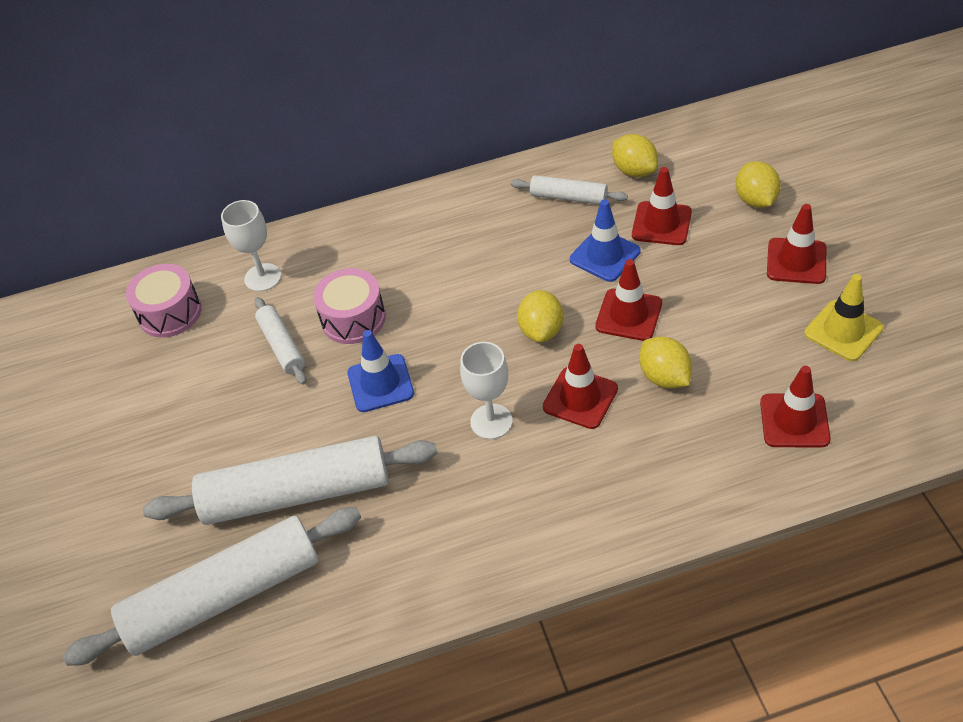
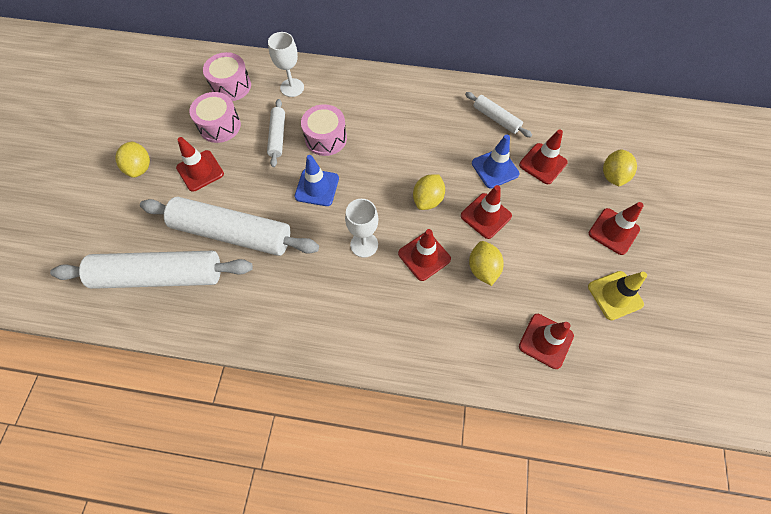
camera: 20 degrees right, 15 degrees up
(187, 370) = (220, 126): none -> pink drum
(195, 438) = (200, 171): none -> red traffic cone
(634, 171) = (547, 119): yellow lemon -> yellow lemon (140, 168)

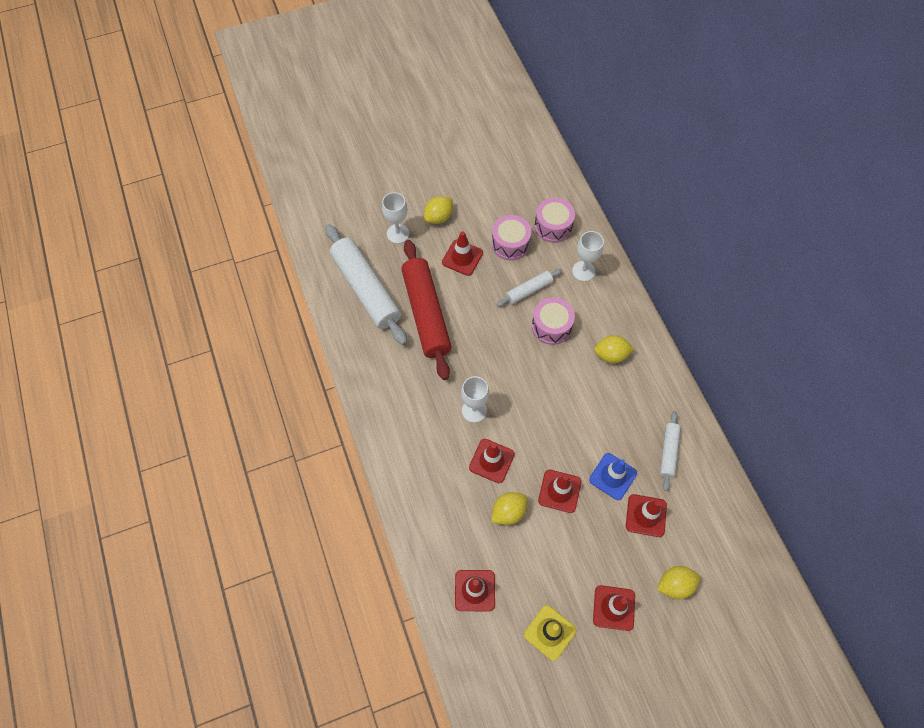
camera: 60 degrees right, 0 degrees up
(124, 213) = (398, 233): none -> white goblet
(233, 233) = (426, 313): white rolling pin -> red rolling pin
(317, 187) = (501, 347): blue traffic cone -> none
(427, 200) = (545, 437): yellow lemon -> yellow lemon (611, 355)

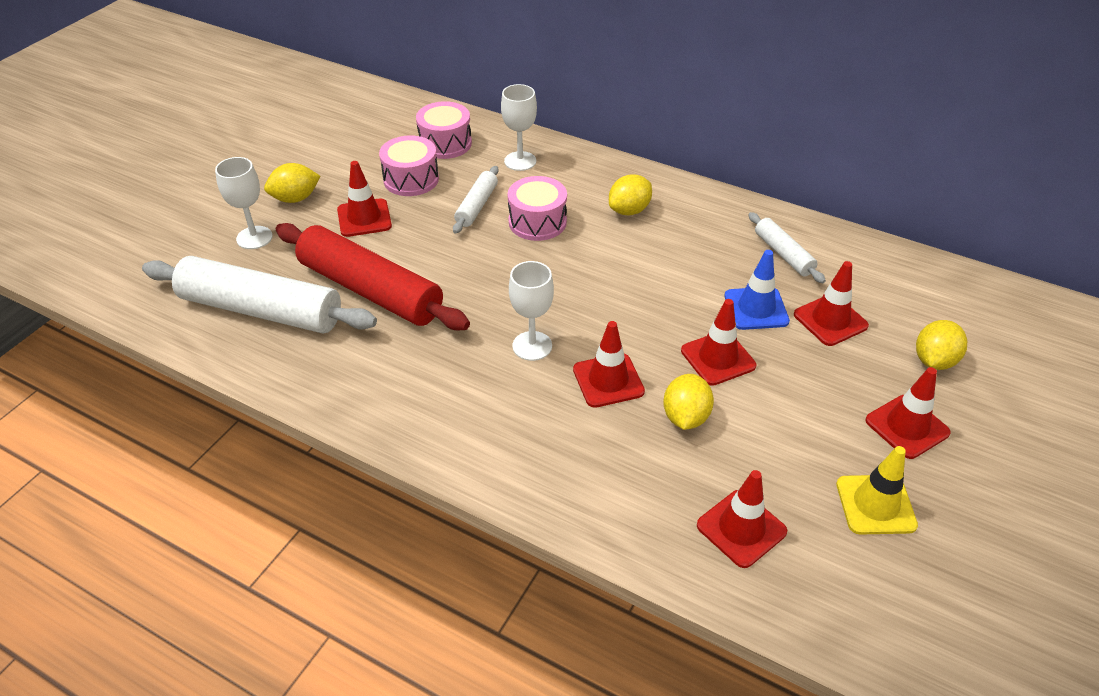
camera: 40 degrees left, 20 degrees down
(438, 217) = (295, 198): yellow lemon -> yellow lemon turned 60 degrees clockwise

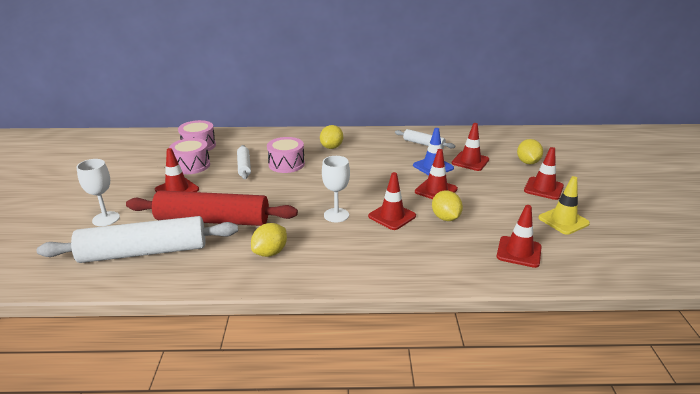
camera: 30 degrees left, 15 degrees down
(295, 198) = (119, 193): yellow lemon -> yellow lemon (270, 252)
(520, 161) = (251, 142): white goblet -> none

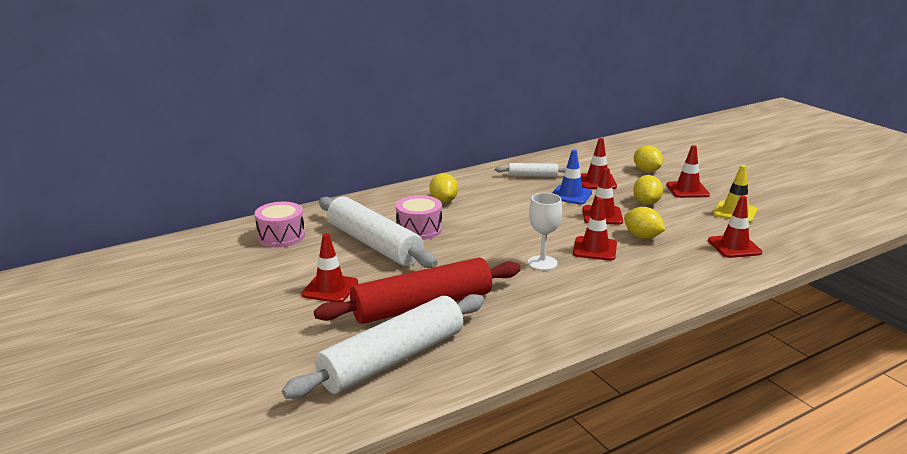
camera: 30 degrees left, 5 degrees down
(106, 219) = (289, 343): white goblet -> none
(191, 165) = (307, 259): pink drum -> none
(244, 166) = (374, 244): white rolling pin -> white rolling pin, size x2.04
(270, 252) = (528, 315): yellow lemon -> yellow lemon (646, 202)

